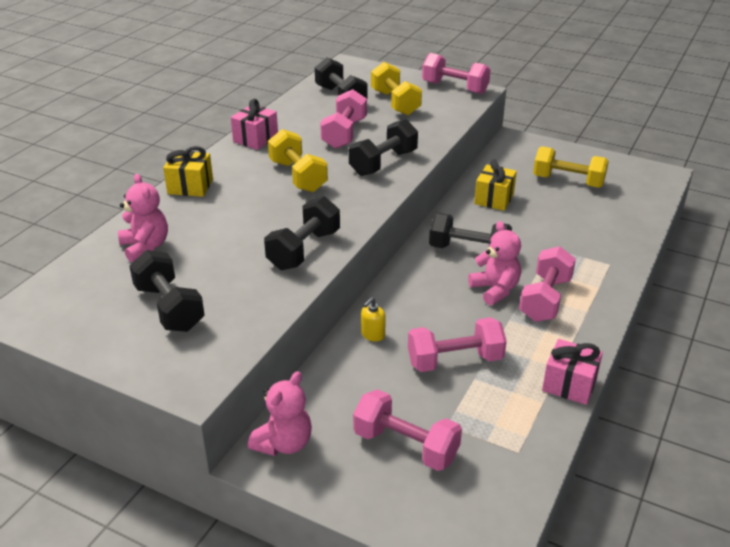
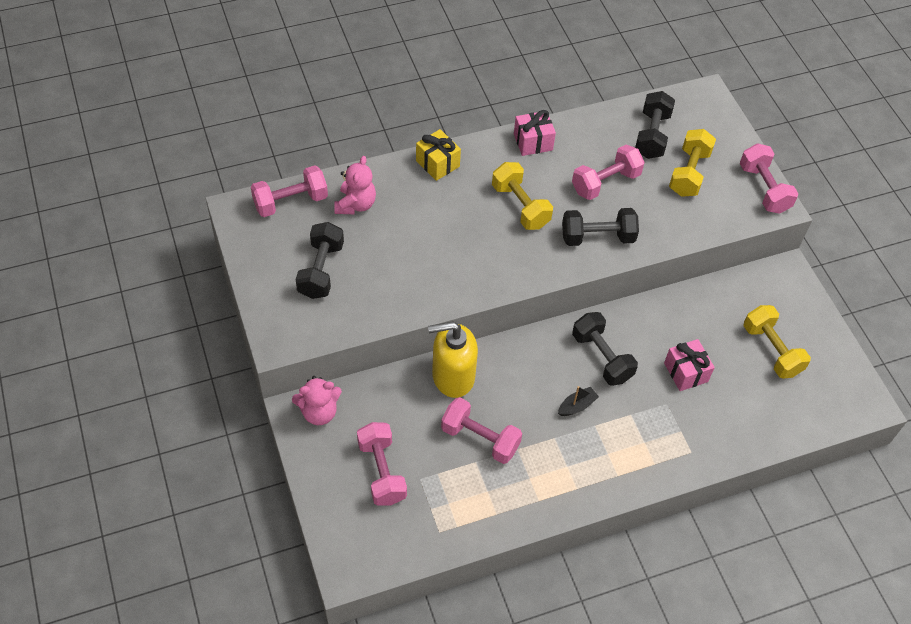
camera: 40 degrees right, 20 degrees up
(298, 176) = (520, 206): yellow dumbbell -> yellow dumbbell turned 45 degrees counterclockwise
(304, 250) = (448, 283): black dumbbell -> none
(372, 335) = (453, 376): yellow soap dispenser -> yellow soap dispenser, size x2.43
(494, 199) = (685, 322): yellow gift -> none
(495, 290) = (577, 406): pink teddy bear -> black boat
(545, 299) = (601, 442): pink dumbbell -> pink dumbbell (291, 202)
(569, 384) = (529, 517): pink gift -> pink gift (686, 372)

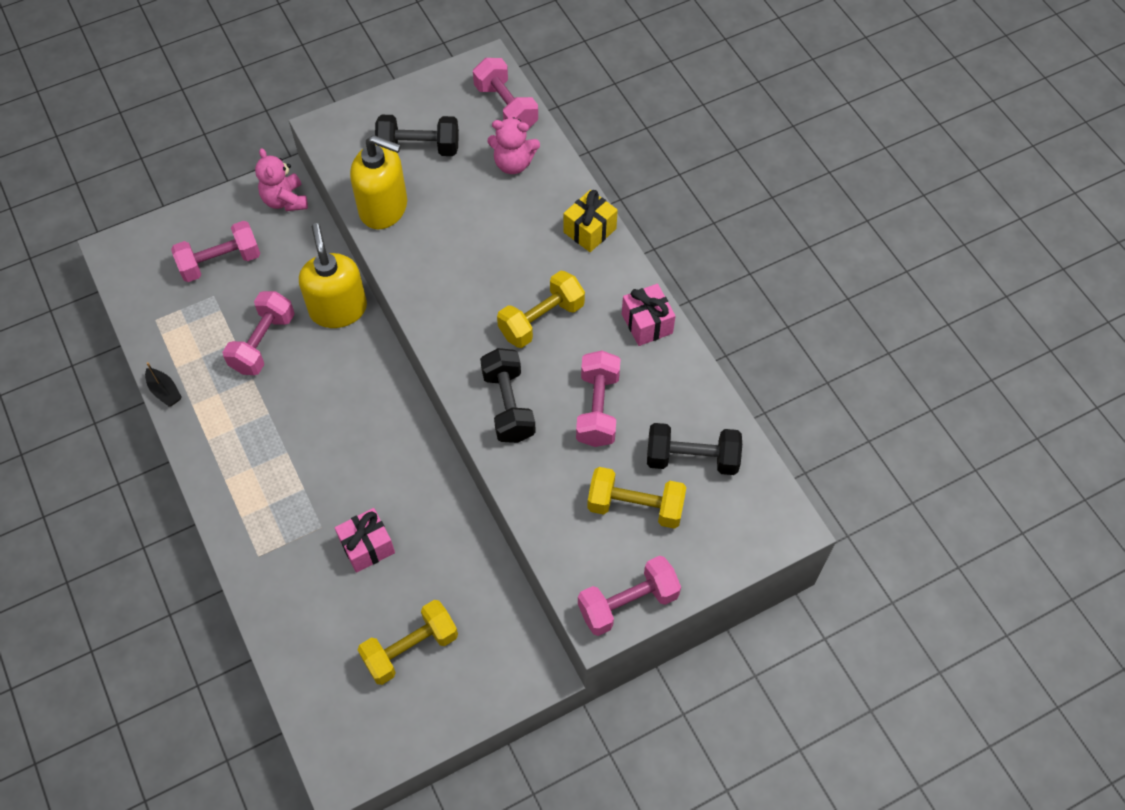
camera: 85 degrees right, 5 degrees up
(384, 303) = (384, 208): none -> yellow soap dispenser
(577, 406) = (311, 432): black boat -> black boat (165, 391)
(602, 357) = (378, 453): black dumbbell -> none
(605, 183) = (597, 408): pink dumbbell -> pink dumbbell turned 45 degrees clockwise

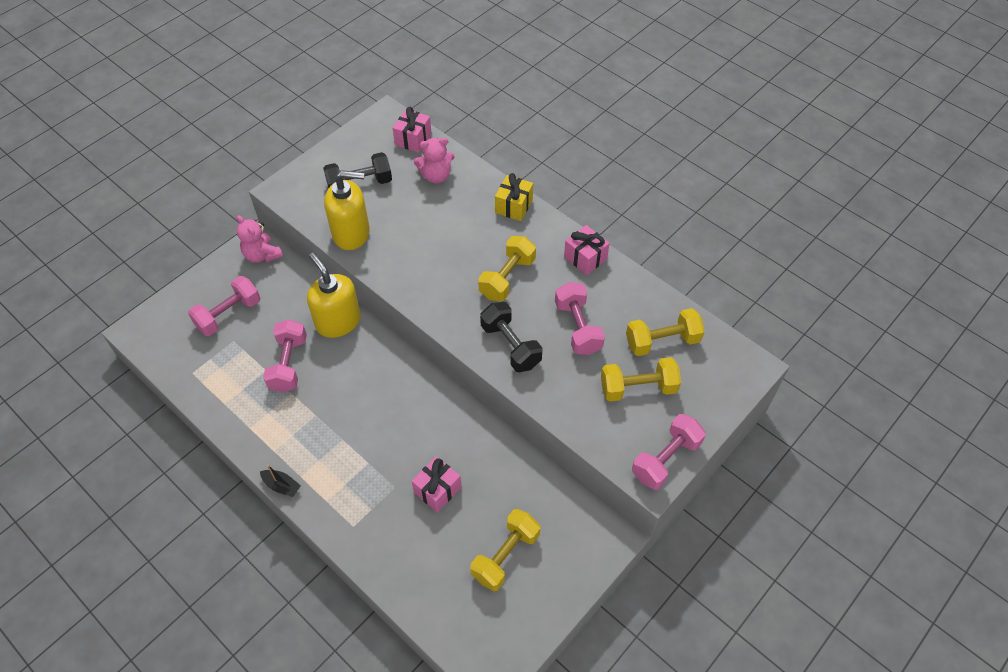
camera: 20 degrees left, 5 degrees down
(165, 391) = (222, 425): black boat -> black boat (281, 486)
(506, 107) = (413, 139): pink dumbbell -> pink gift
(692, 458) = (662, 341): black dumbbell -> yellow dumbbell

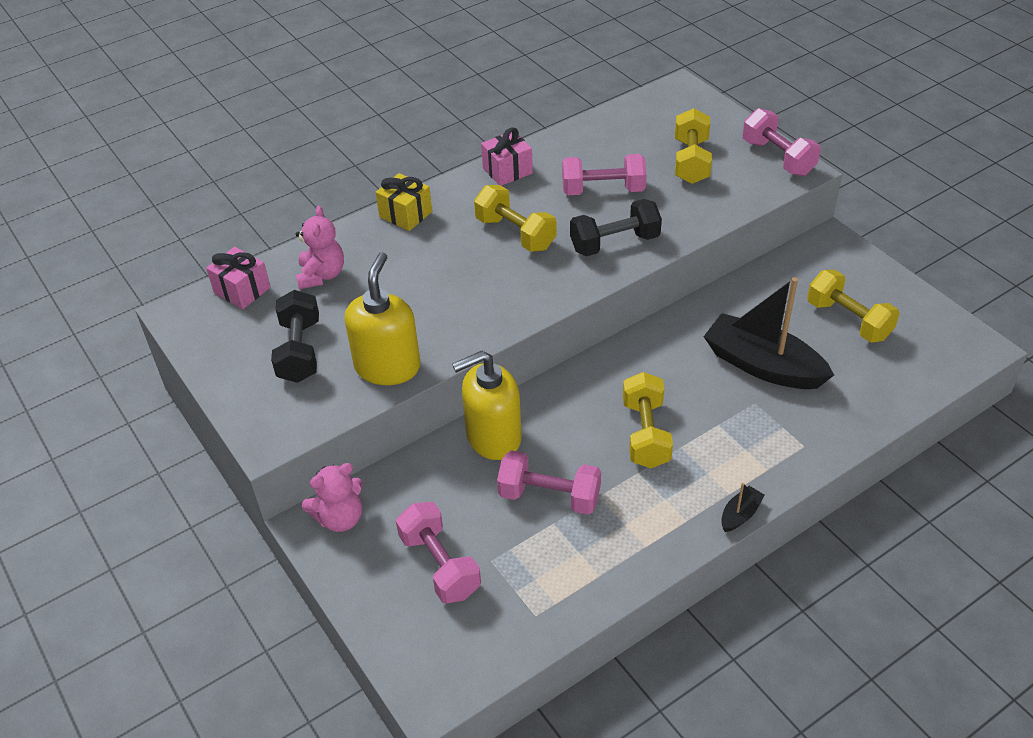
camera: 75 degrees left, 10 degrees down
(437, 490) = (763, 365): pink gift -> black boat
(662, 341) = (636, 136): yellow dumbbell -> yellow dumbbell (645, 434)

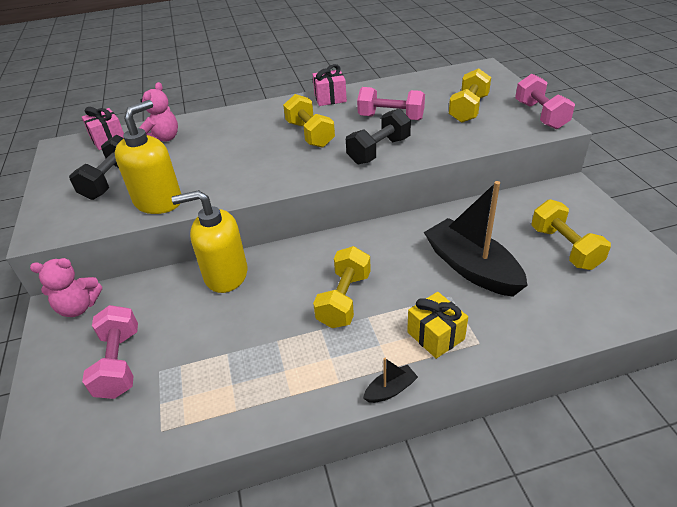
camera: 20 degrees right, 5 degrees down
(405, 214) = (244, 113): yellow gift -> yellow gift (435, 335)
(549, 496) = (238, 330): pink dumbbell -> none
(614, 243) = (379, 151): black dumbbell -> black dumbbell turned 45 degrees counterclockwise

